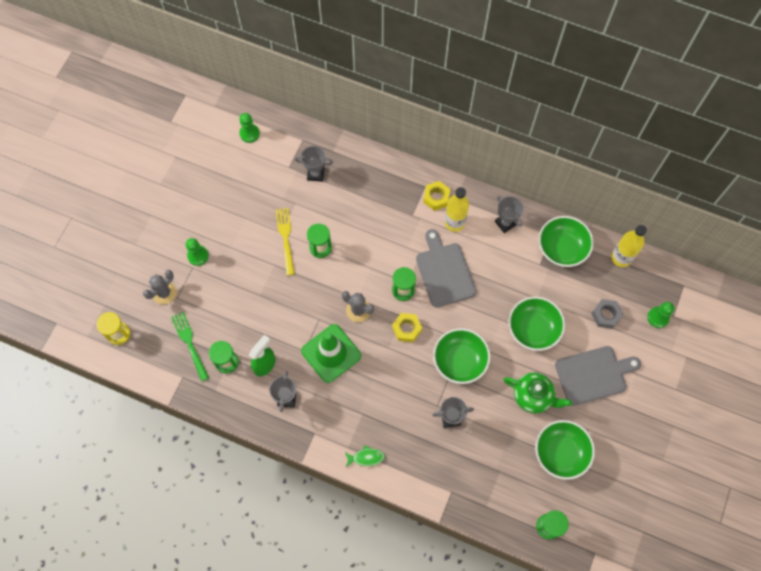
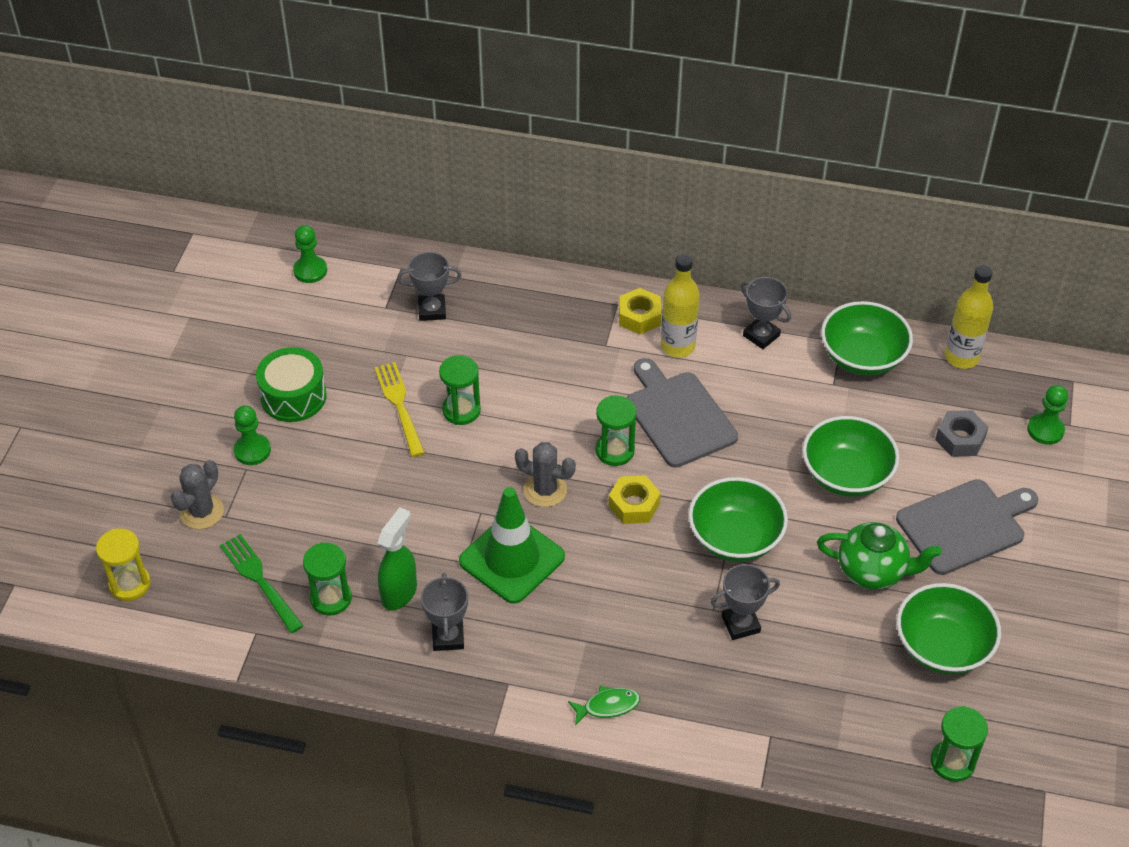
camera: 10 degrees left, 20 degrees down
(226, 222) = (293, 396): none -> green drum

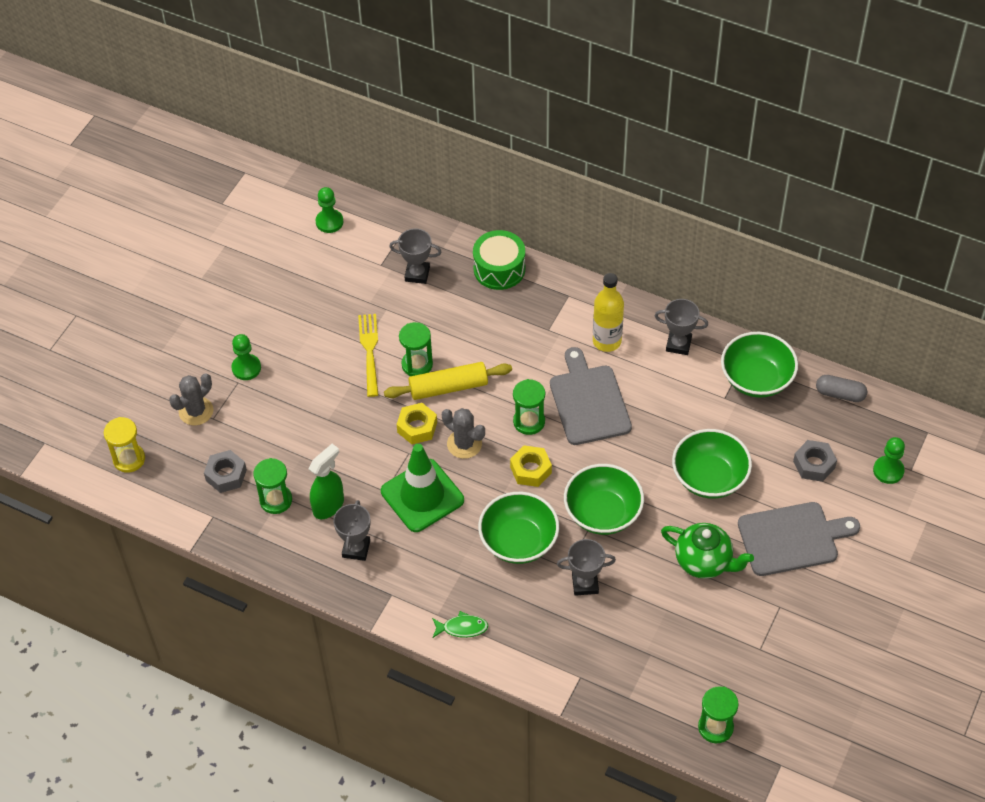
camera: 15 degrees right, 5 degrees up
(260, 580) = (226, 475): green fork -> grey nut
(293, 396) = (289, 328): green drum -> green drum (499, 269)
(507, 429) = (448, 387): none -> yellow rolling pin
(639, 316) = (583, 309): yellow nut -> yellow nut (417, 427)
(761, 335) = (678, 344): grey trophy -> grey trophy turned 45 degrees counterclockwise
(942, 647) = (739, 634): green bowl -> green bowl (519, 541)
(961, 357) = (840, 394): yellow bottle -> grey capsule

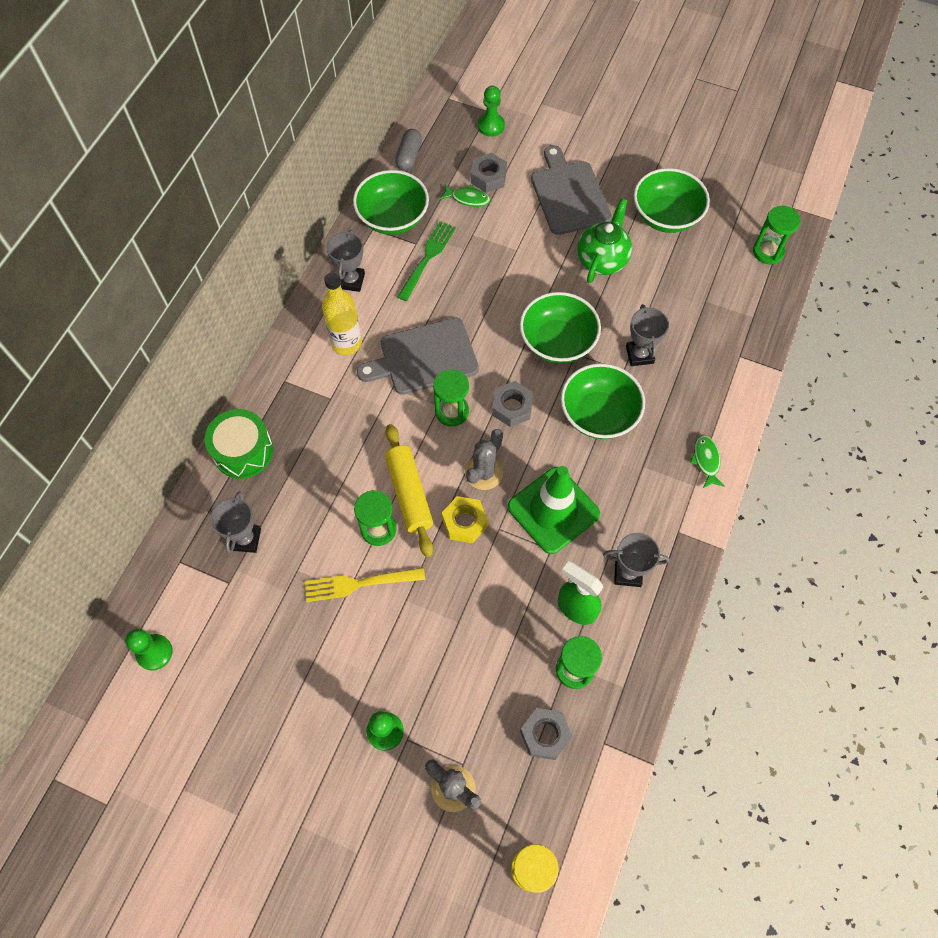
camera: 95 degrees left, 10 degrees up
(530, 470) = (512, 407): yellow nut -> grey nut
(706, 407) = (427, 258): none -> green fork
(709, 477) = (509, 255): green bowl -> green bowl (666, 216)
(784, 444) = (467, 198): none -> green fish

